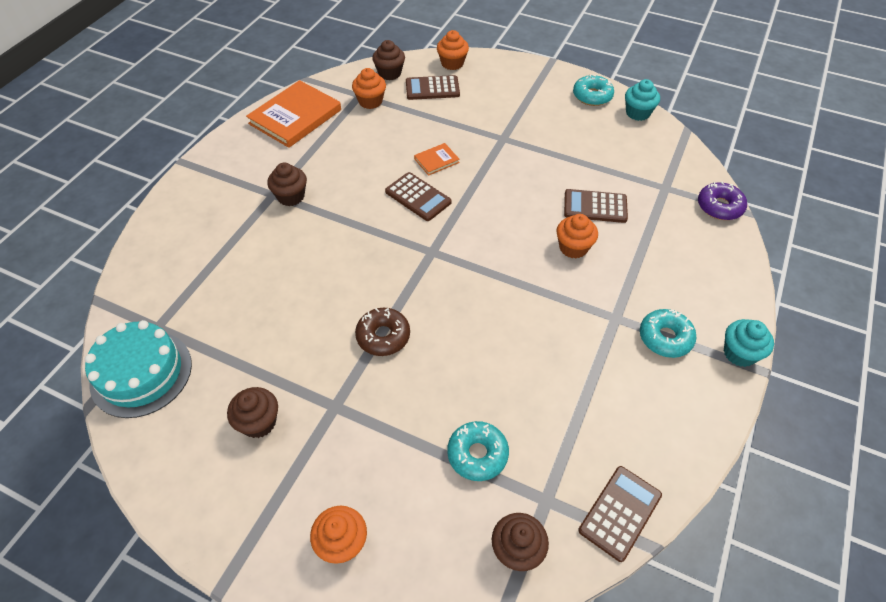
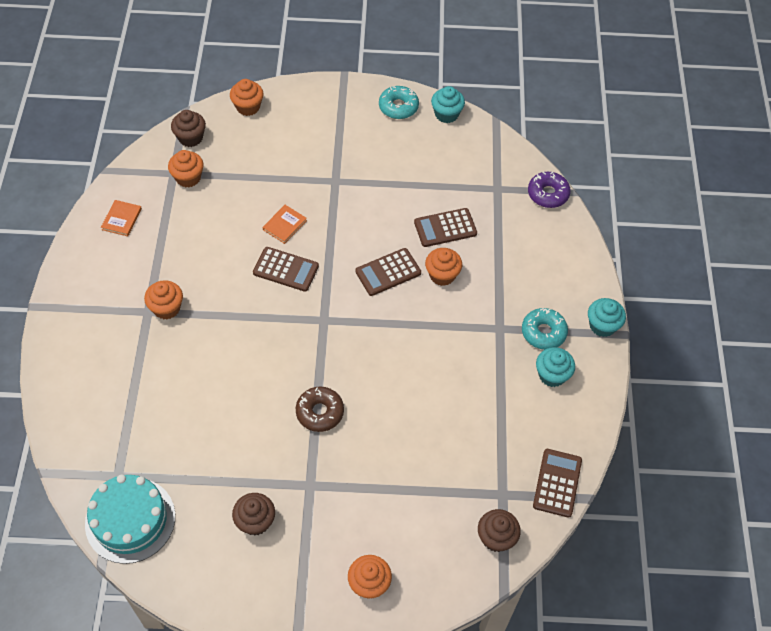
camera: 25 degrees left, 5 degrees up
(291, 196) = (166, 308): brown cupcake -> orange cupcake
(295, 117) = (122, 219): orange book -> orange book, size x0.46
(432, 88) = (242, 144): brown calculator -> brown calculator (388, 272)
(477, 454) = (438, 480): turquoise donut -> none
(659, 386) = (552, 375): none -> turquoise cupcake

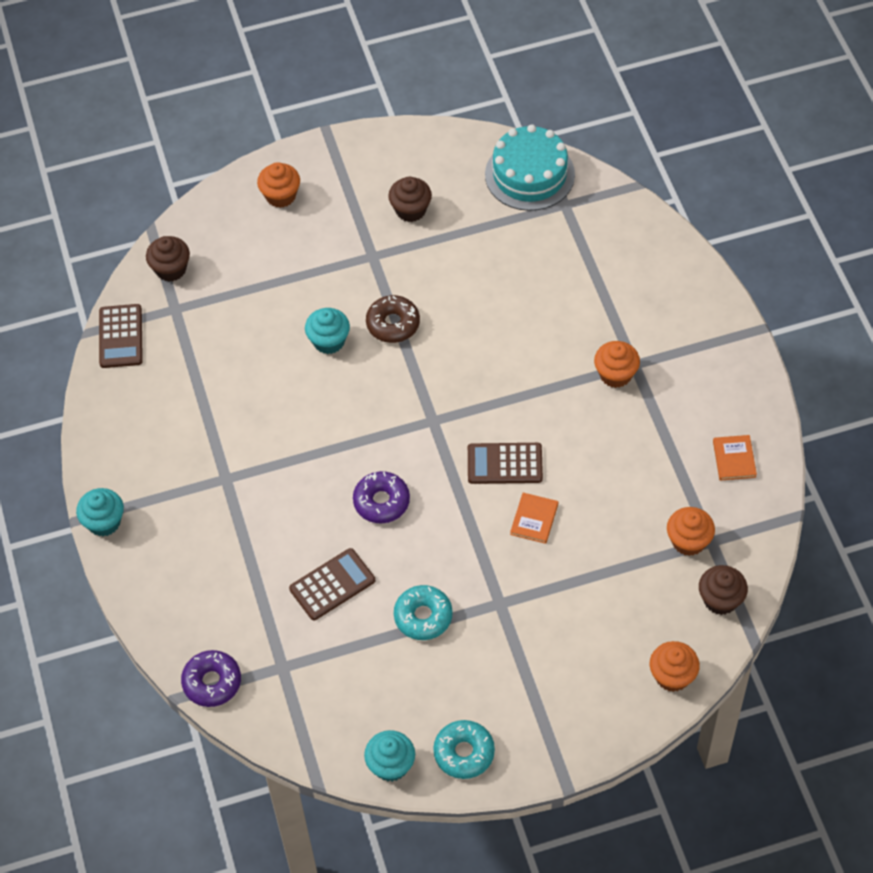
camera: 165 degrees right, 0 degrees up
(388, 272) = (381, 502): brown calculator -> purple donut
(442, 275) = (315, 520): orange cupcake -> none
(543, 332) = (173, 490): turquoise donut -> turquoise donut (423, 616)
(552, 375) = (151, 444): turquoise cupcake -> turquoise cupcake (329, 341)

